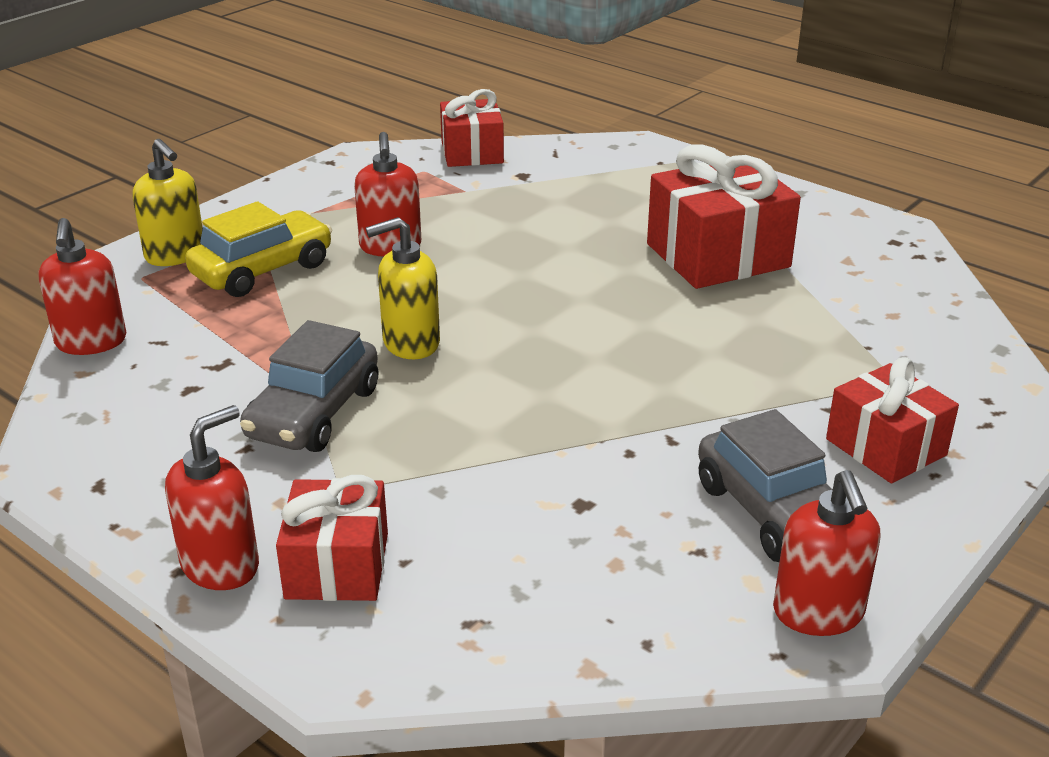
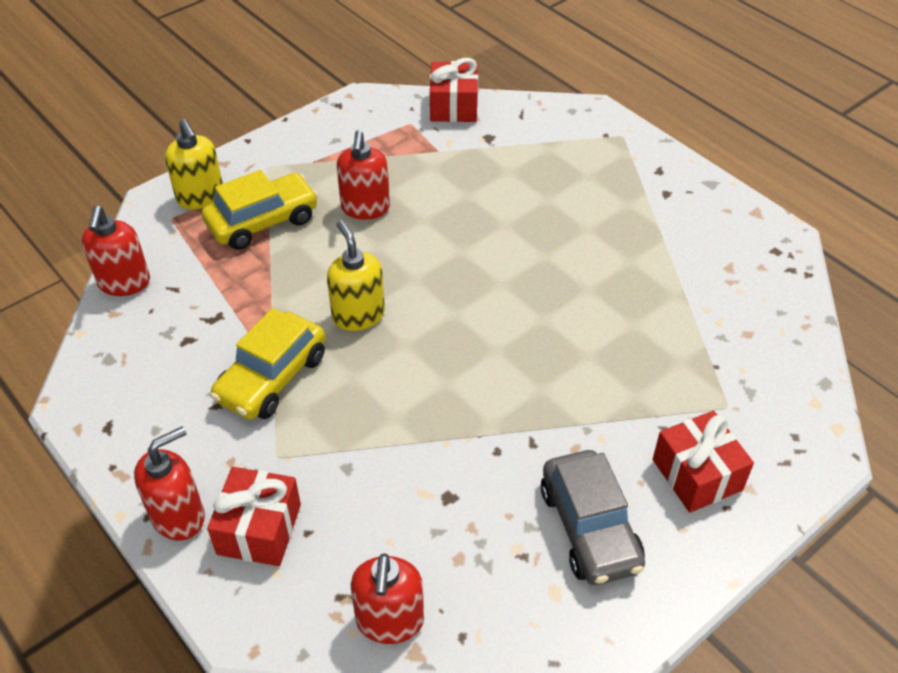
camera: 10 degrees right, 15 degrees up
(314, 413) = (272, 378): grey car -> yellow car
(410, 343) = (358, 315): yellow soap dispenser -> yellow soap dispenser turned 75 degrees clockwise
(717, 255) = (623, 249): red gift -> none
(818, 613) = (595, 629): red soap dispenser -> red soap dispenser (390, 621)

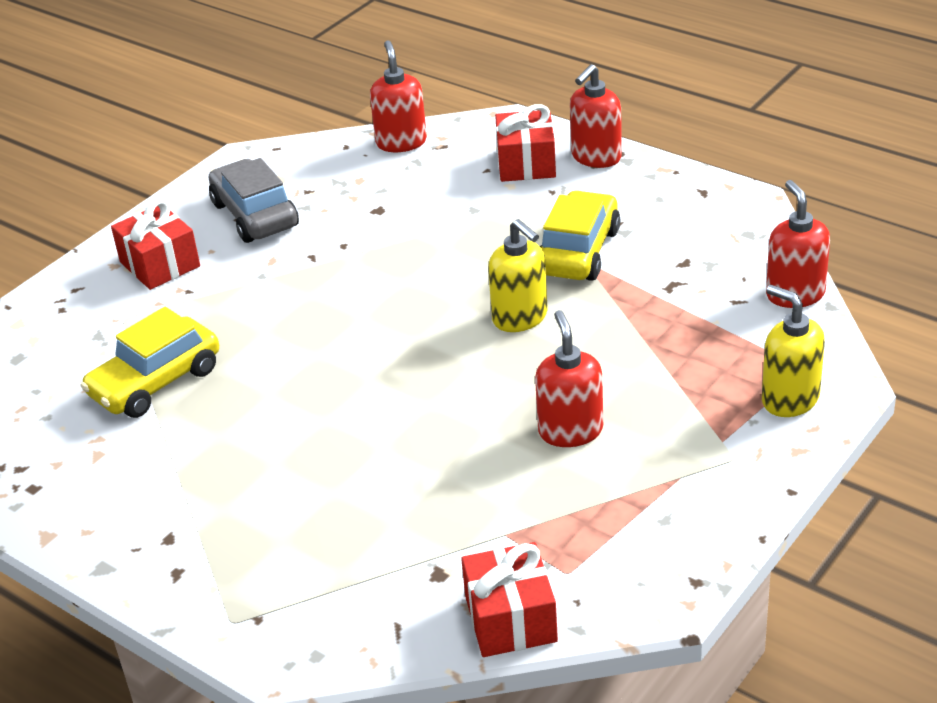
camera: 170 degrees right, 10 degrees down
(262, 221) = (689, 387): yellow car -> yellow car (156, 382)

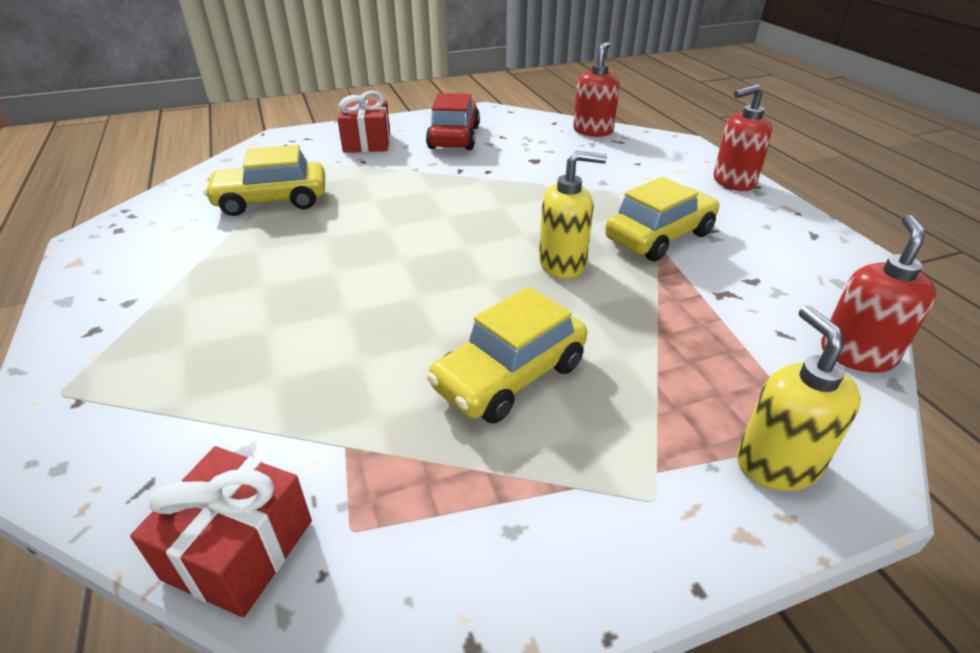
camera: 30 degrees right, 0 degrees up
(254, 215) = (454, 137): grey car -> red car
(520, 318) = (563, 264): yellow soap dispenser -> yellow soap dispenser turned 90 degrees counterclockwise
(526, 163) = (672, 168): red gift -> none
(570, 430) = (510, 376): red soap dispenser -> yellow car

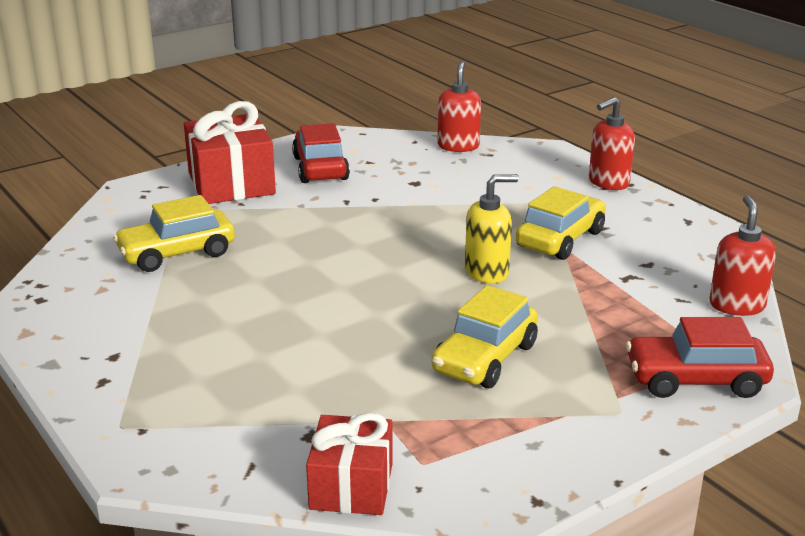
camera: 15 degrees left, 10 degrees down
(367, 142) = (231, 183): red gift -> red gift, size x1.55
(777, 464) = (695, 380): yellow soap dispenser -> red car

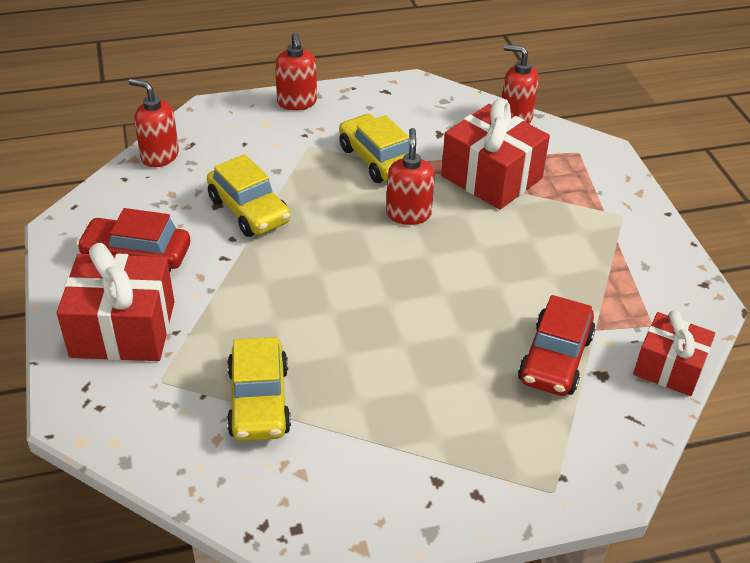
camera: 70 degrees left, 15 degrees up
(485, 358) = (534, 255): yellow car -> yellow car (249, 210)
(487, 272) = (408, 214): yellow soap dispenser -> red soap dispenser
(601, 309) = (491, 177): none -> red gift
(695, 380) = (597, 171): red car -> red car (555, 359)

